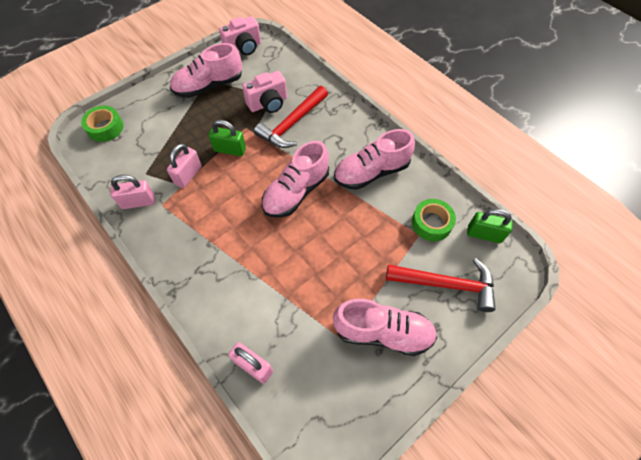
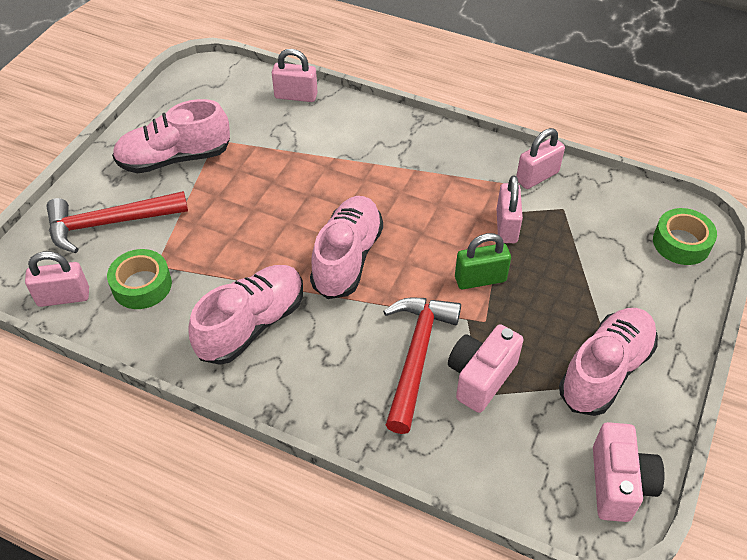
camera: 155 degrees right, 10 degrees down
(244, 48) = (619, 484): pink camera -> pink camera turned 150 degrees clockwise
(484, 234) = (63, 297): green padlock -> pink padlock

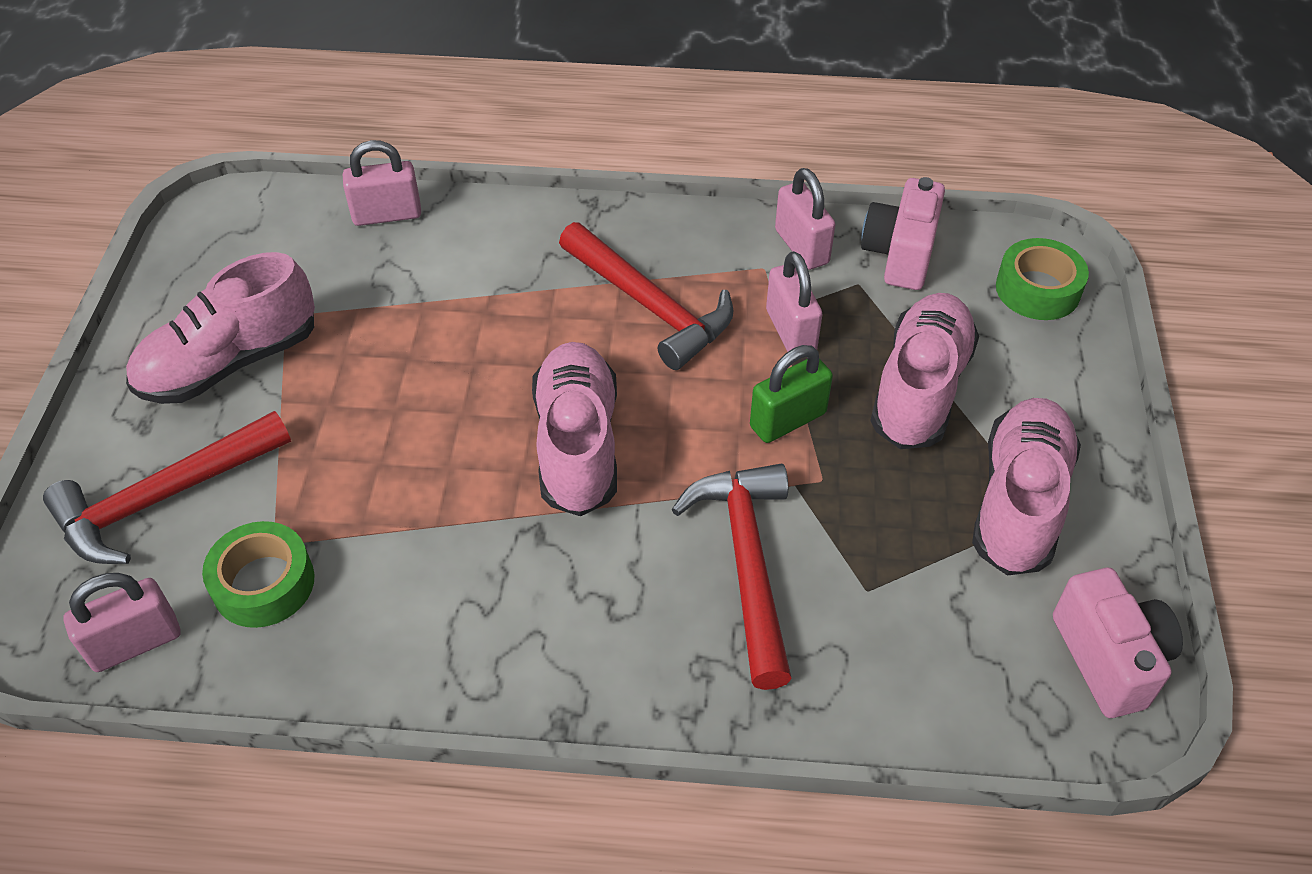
camera: 20 degrees left, 0 degrees up
(252, 325) = (473, 592): pink shoe -> pink shoe (920, 389)
(426, 188) = (650, 306): none -> red hammer
(480, 377) = (852, 566): pink camera -> pink camera (899, 255)
(537, 176) = (801, 247): pink padlock -> pink padlock turned 60 degrees counterclockwise

